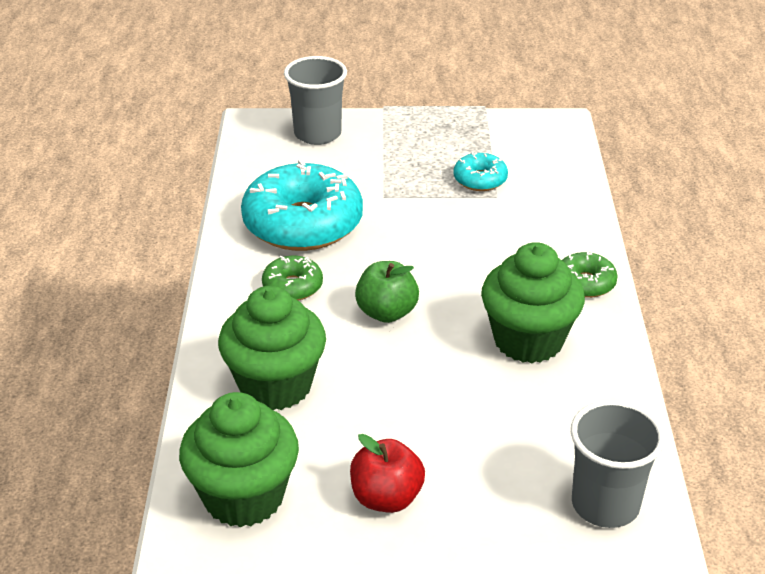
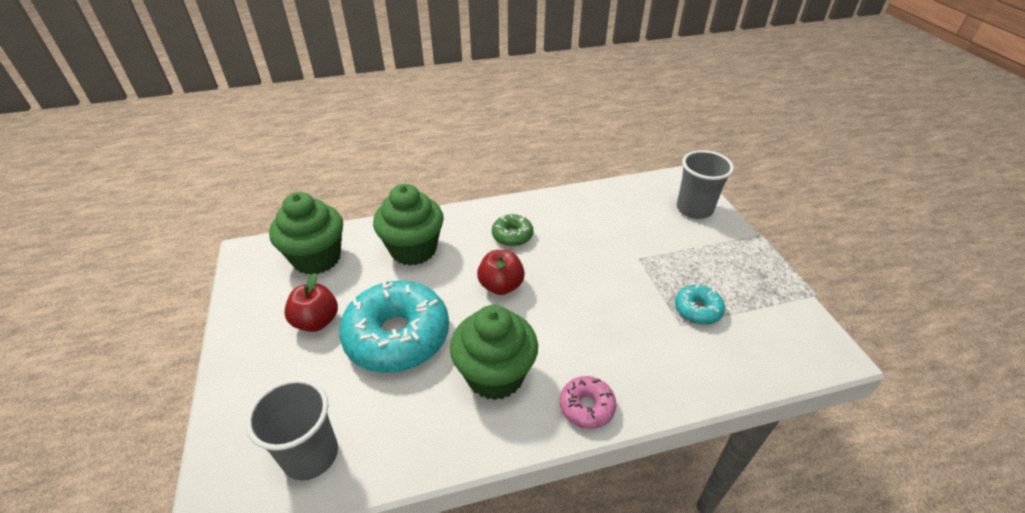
camera: 75 degrees right, 5 degrees up
(303, 223) = (582, 225): turquoise donut -> turquoise donut (397, 336)
(386, 313) = (501, 286): green apple -> red apple
(585, 283) = (586, 407): green donut -> pink donut

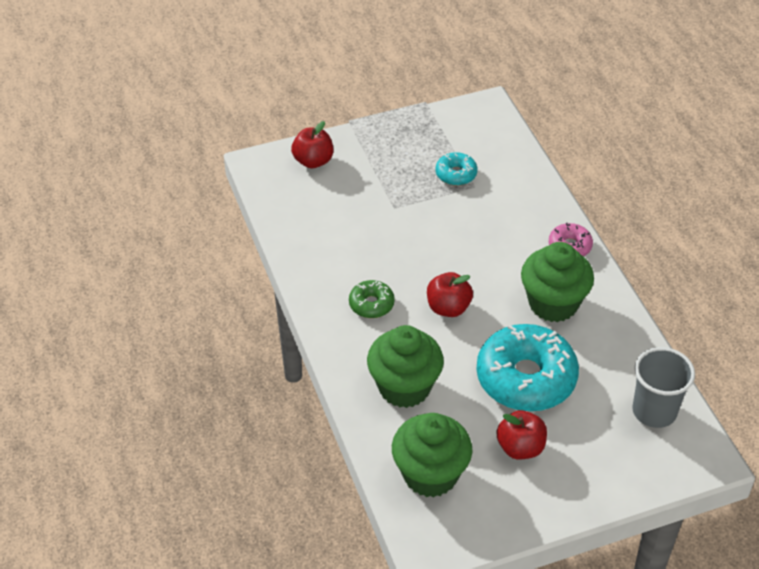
camera: 95 degrees left, 5 degrees up
(694, 209) = (313, 161): grey cup -> red apple

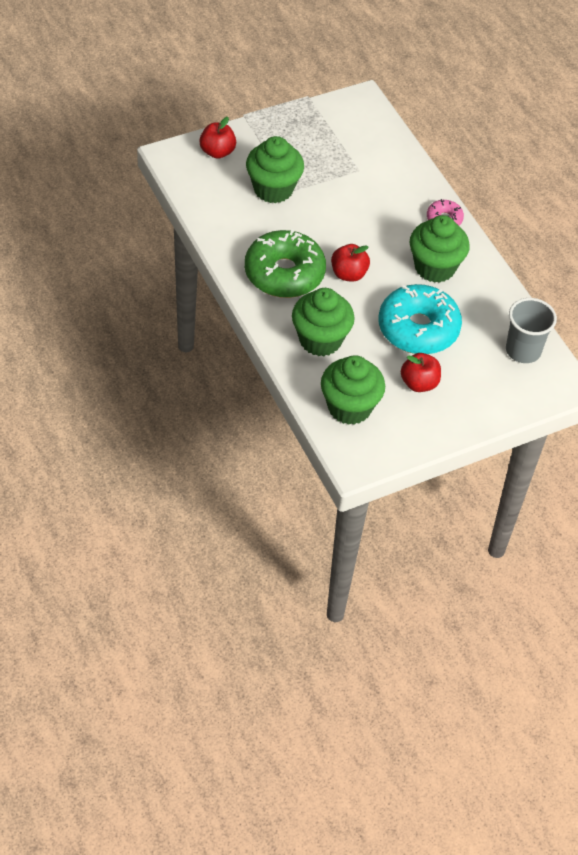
camera: 10 degrees left, 5 degrees up
(371, 205) = (273, 189): none -> green cupcake
(371, 304) = (284, 273): green donut -> green donut, size x2.12
(456, 174) = (342, 160): turquoise donut -> none

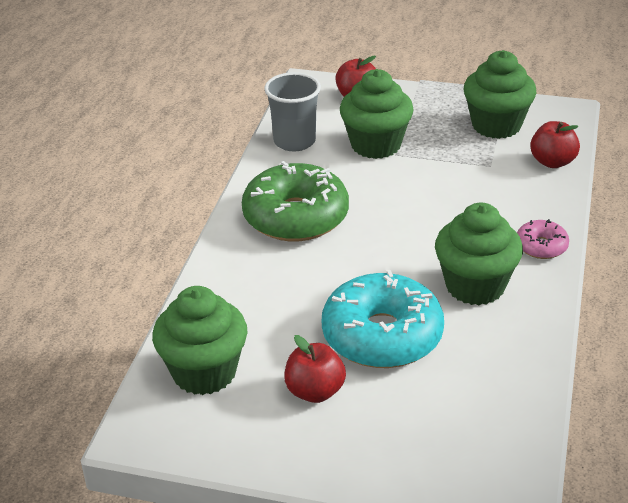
camera: 45 degrees right, 15 degrees down
(320, 340) = (256, 292): green cupcake -> green cupcake (496, 125)
(348, 274) = (365, 248): red apple -> red apple (552, 162)
(523, 350) = (492, 426): grey cup -> grey cup (294, 141)

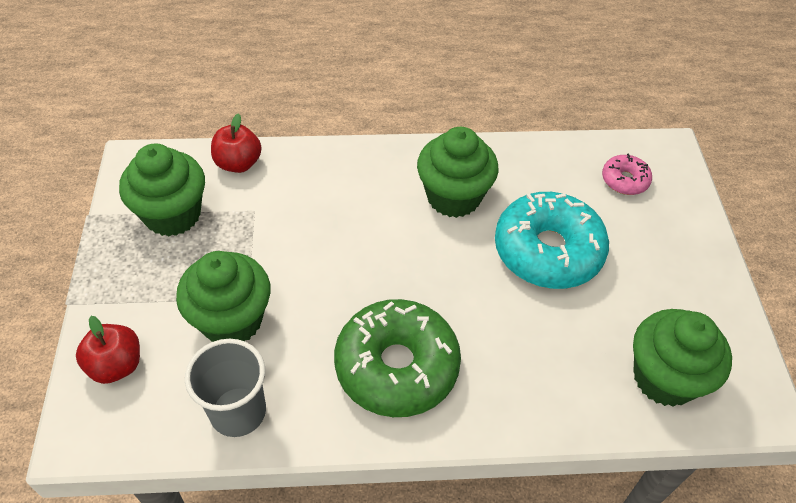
camera: 110 degrees left, 15 degrees up
(315, 391) = (638, 284): red apple -> none
(541, 246) = (380, 159): pink donut -> pink donut (624, 180)

